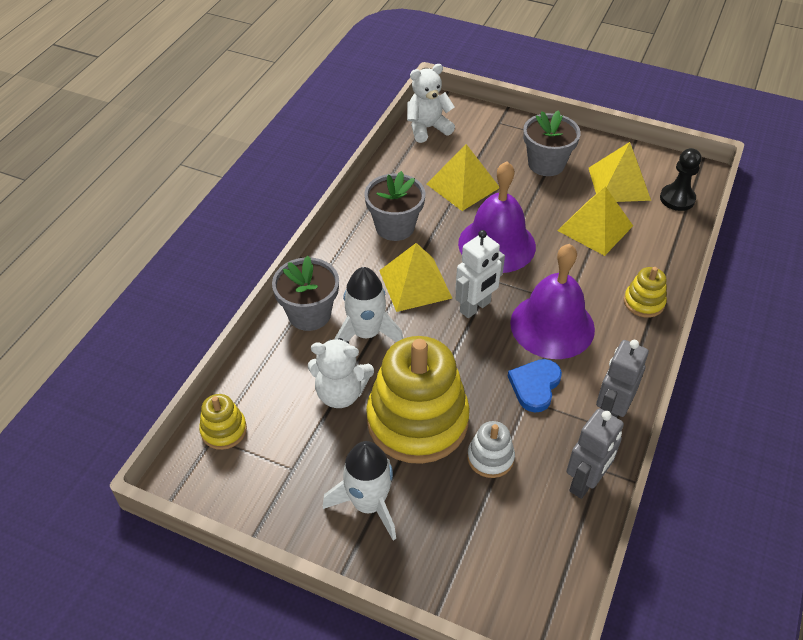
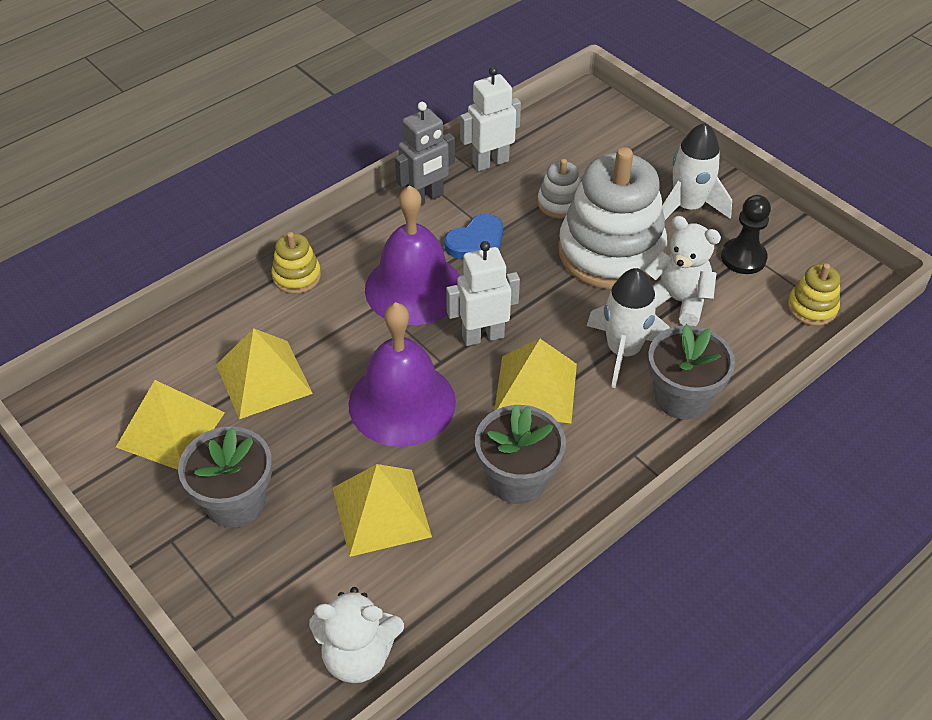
camera: 155 degrees left, 0 degrees up
(417, 420) = (611, 252): yellow stacking toy -> white stacking toy
(585, 482) = (490, 162): grey robot -> white robot
(677, 199) = (124, 379): black pawn -> black pawn (743, 258)

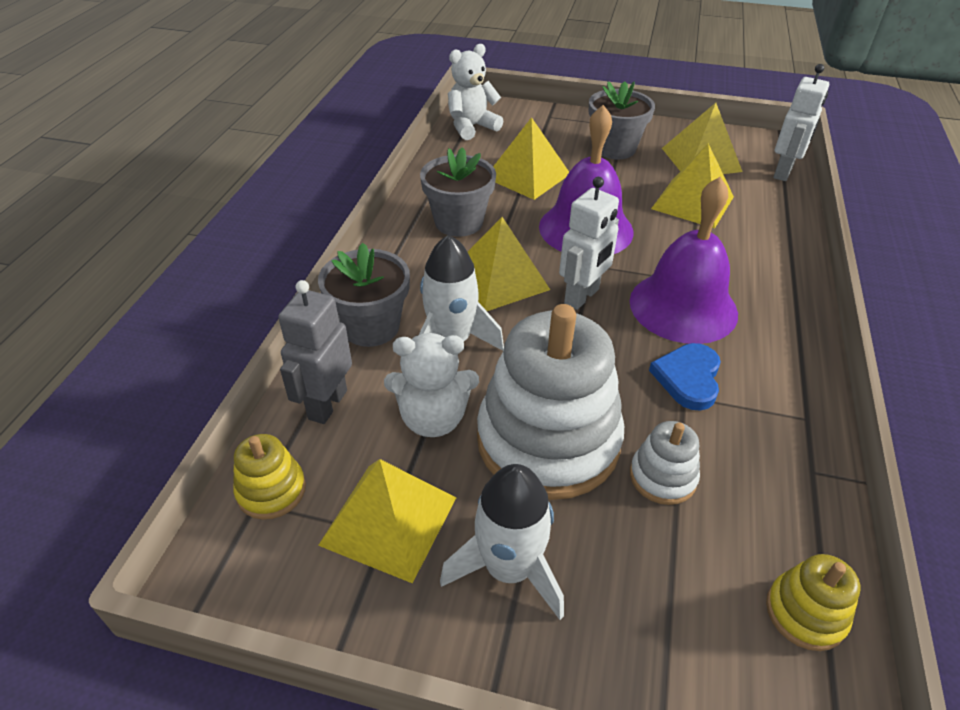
camera: 145 degrees right, 5 degrees down
(296, 276) = (780, 270): yellow stacking toy -> yellow stacking toy (805, 613)
(425, 198) = (796, 400): grey robot -> grey robot (327, 404)
(490, 162) = (802, 492): white robot -> white robot (783, 172)
(743, 258) = (388, 521): black pawn -> yellow pyramid

